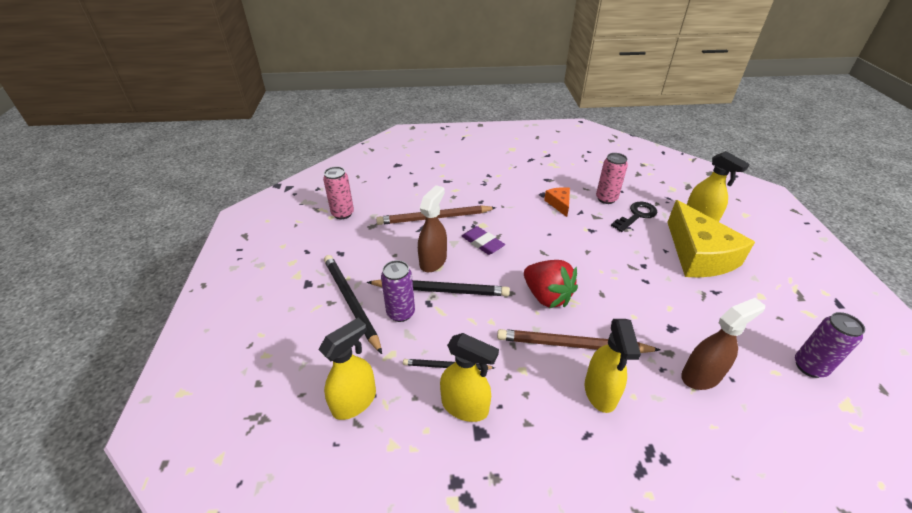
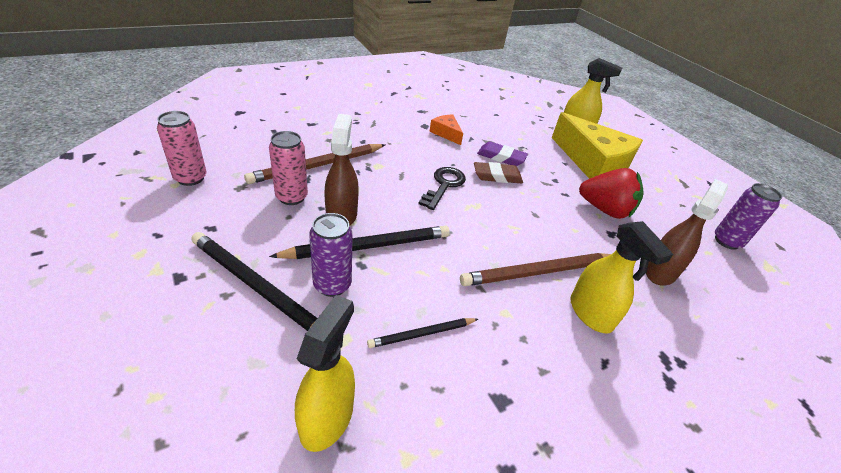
camera: 30 degrees left, 0 degrees up
(465, 406) = (468, 375): yellow spray bottle -> none
(482, 243) = (388, 185): purple eraser -> purple eraser (501, 157)
(547, 296) = (486, 228): red strawberry -> red strawberry (605, 210)
(585, 252) = (497, 176): none -> brown eraser
(606, 199) = (487, 123): pink can -> pink can (291, 197)
(637, 215) = (523, 135): black key -> black key (444, 185)

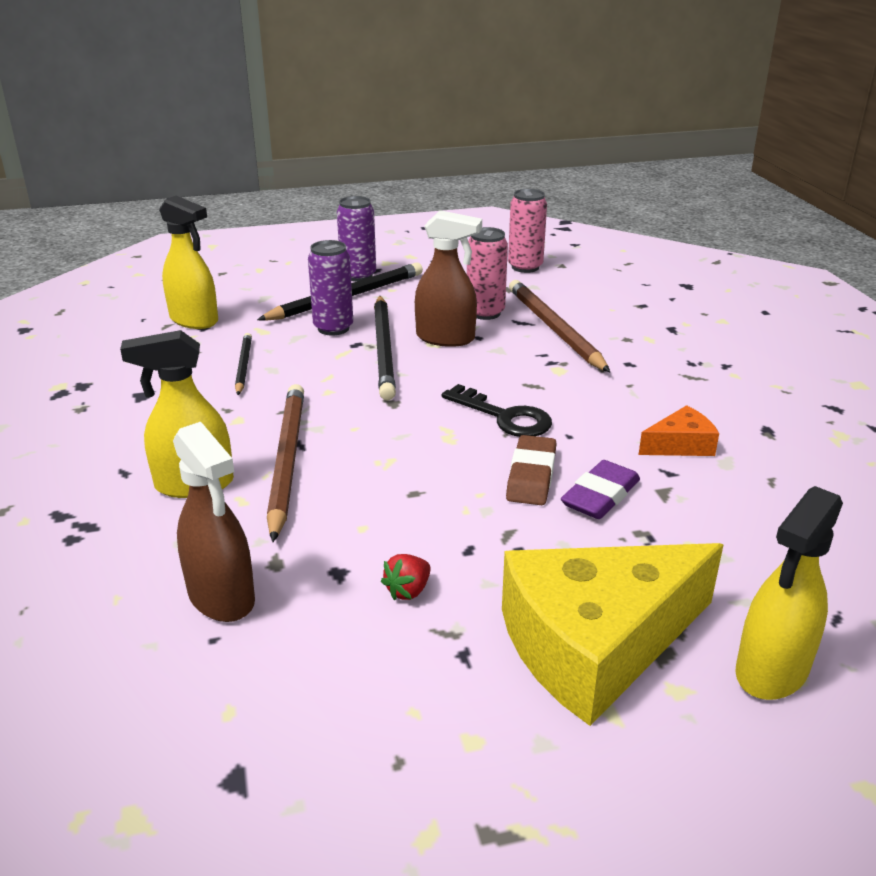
camera: 110 degrees right, 10 degrees down
(605, 210) = (408, 591): red strawberry -> red strawberry, size x0.43
(726, 241) = (242, 779): purple can -> purple can (358, 276)

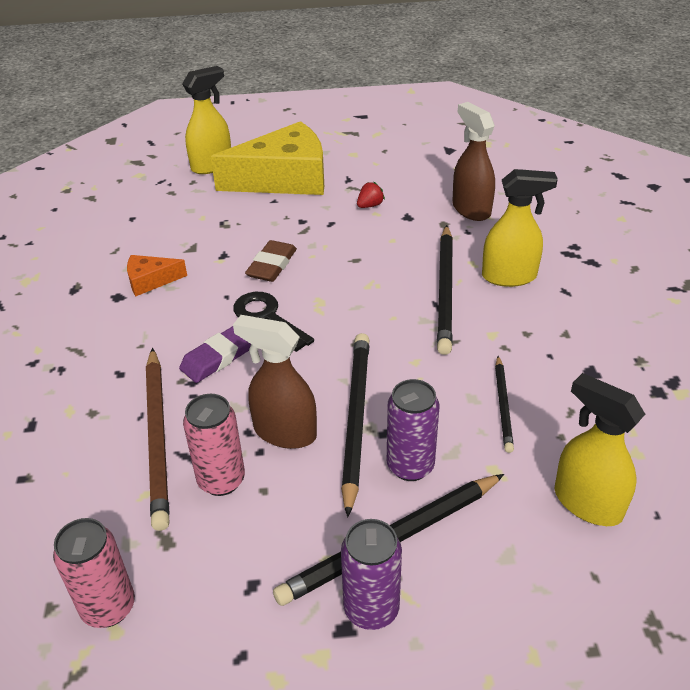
camera: 170 degrees left, 10 degrees up
(286, 460) = (445, 291): brown pencil -> black pencil
(600, 496) = (234, 248): purple eraser -> purple eraser (218, 357)

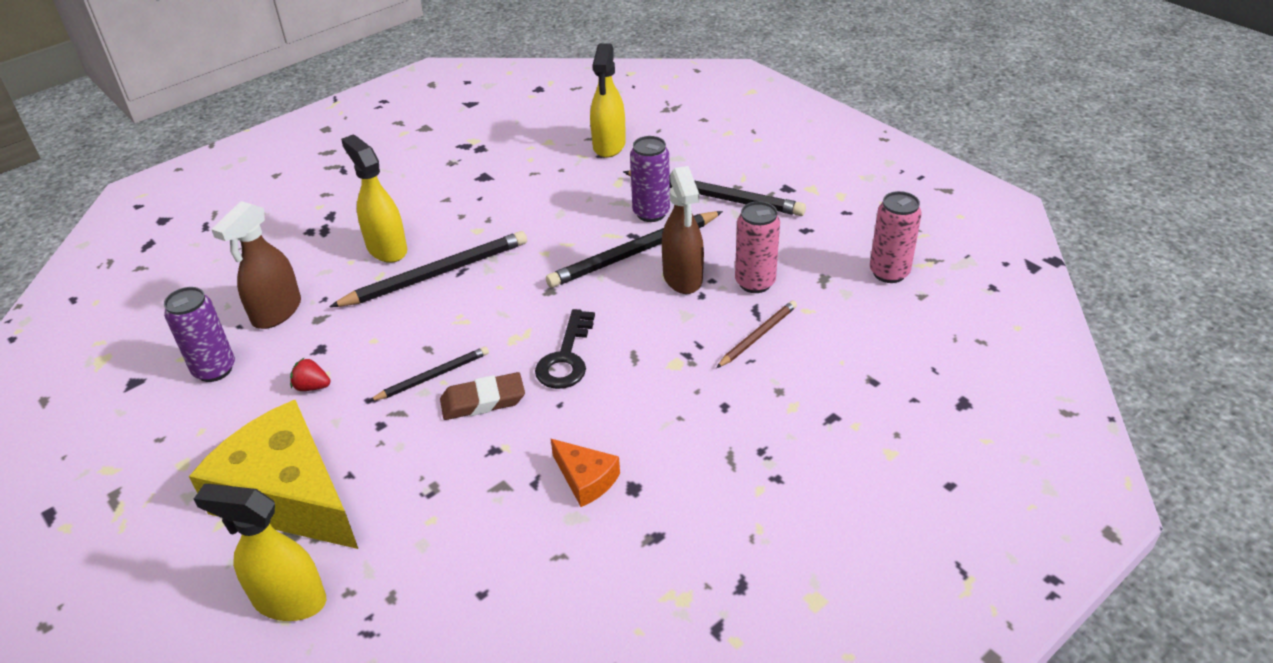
camera: 125 degrees left, 0 degrees up
(158, 437) = (758, 336): brown pencil -> brown pencil, size x0.56
(218, 357) = (644, 357): purple eraser -> none
(371, 609) = (765, 185): purple can -> purple can (214, 369)
(503, 405) = (554, 198): black pencil -> black pencil (433, 376)

